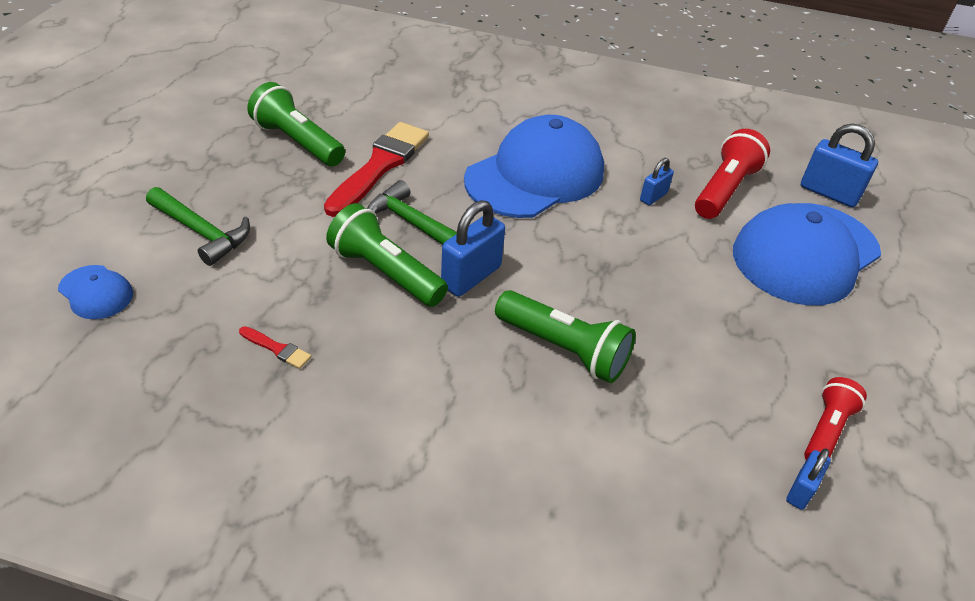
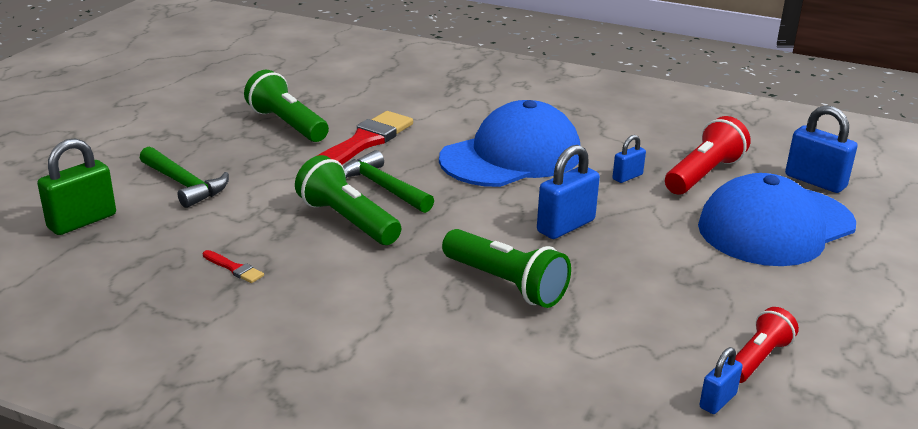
camera: 10 degrees right, 15 degrees down
(96, 292) = (82, 221): blue cap -> green padlock
(471, 277) = (429, 227): blue padlock -> blue padlock (566, 226)

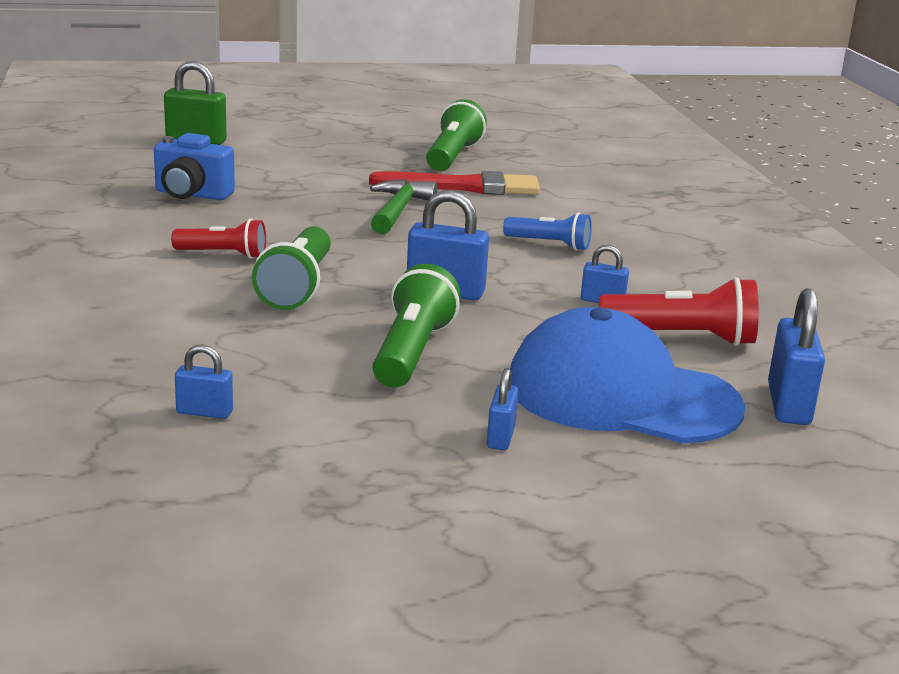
camera: 55 degrees right, 5 degrees down
(184, 184) = (294, 152): green hammer -> none
(234, 268) = (192, 195): red brush -> blue camera
(347, 221) = (319, 211): green flashlight -> green flashlight (412, 352)
(511, 156) = (549, 244): blue cap -> blue flashlight
(757, 359) = (306, 422): red flashlight -> red flashlight (223, 254)
(816, 290) = (500, 437): none -> blue padlock

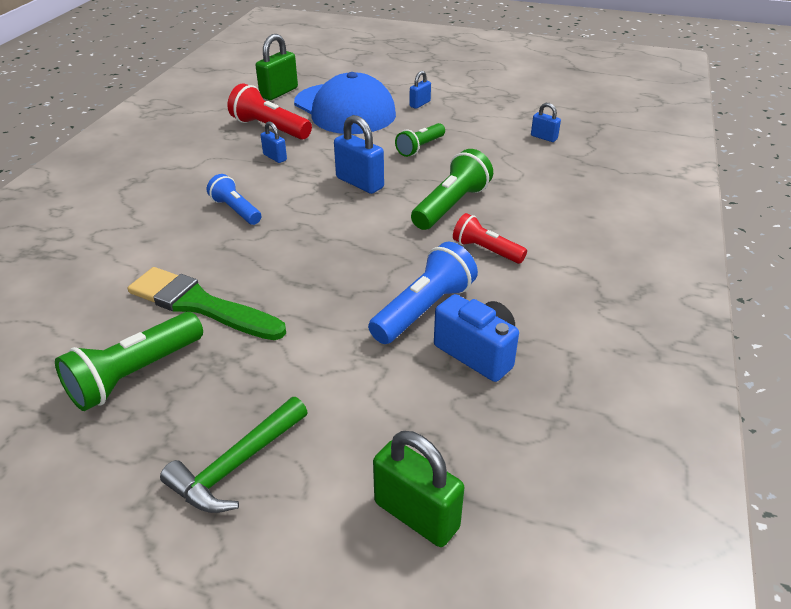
camera: 150 degrees left, 15 degrees up
(260, 209) = (423, 309): none -> blue flashlight
(398, 210) = (302, 279): green hammer -> green hammer (236, 465)
(412, 352) = (420, 148): green flashlight -> green flashlight, size x0.65
(464, 187) = (201, 305): red brush -> green brush
(788, 405) = (279, 92): blue padlock -> green padlock

